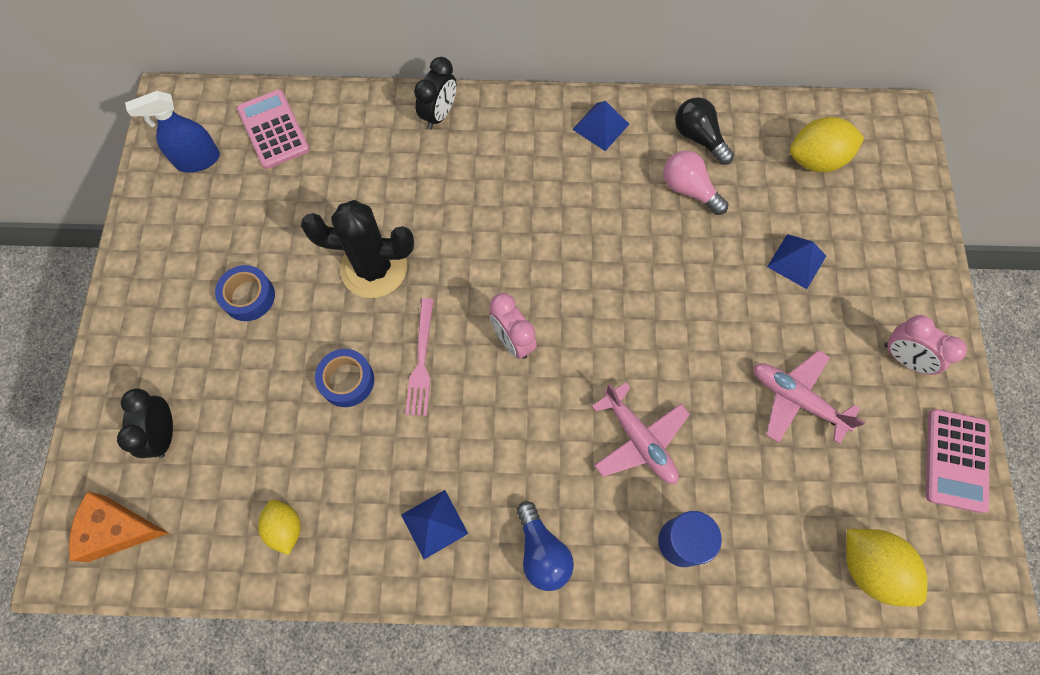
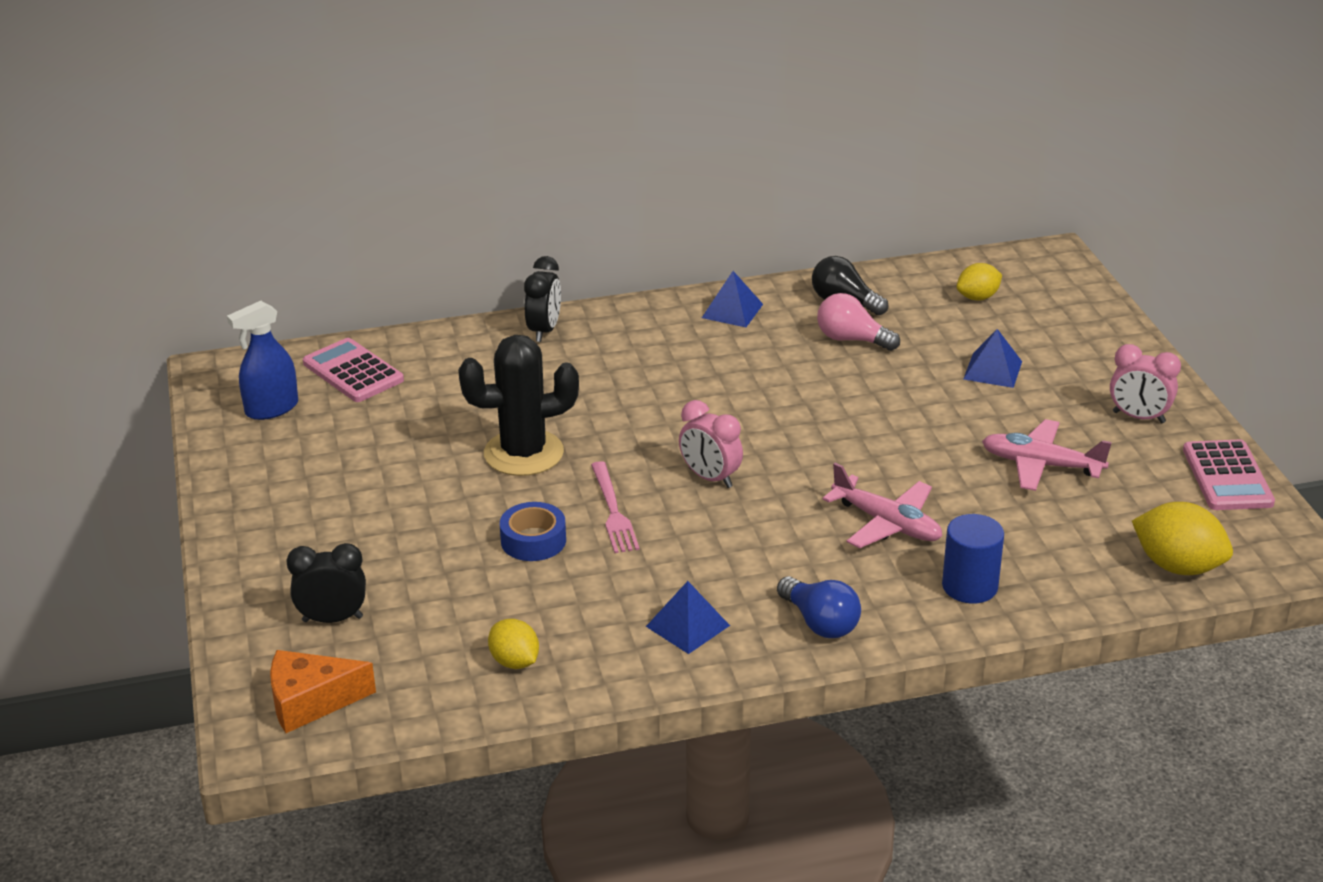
camera: 15 degrees left, 35 degrees down
(164, 434) = (332, 619): black clock -> black clock turned 105 degrees clockwise
(248, 297) = (384, 499): blue tape -> none
(816, 160) = (977, 297): yellow lemon -> yellow lemon, size x0.63

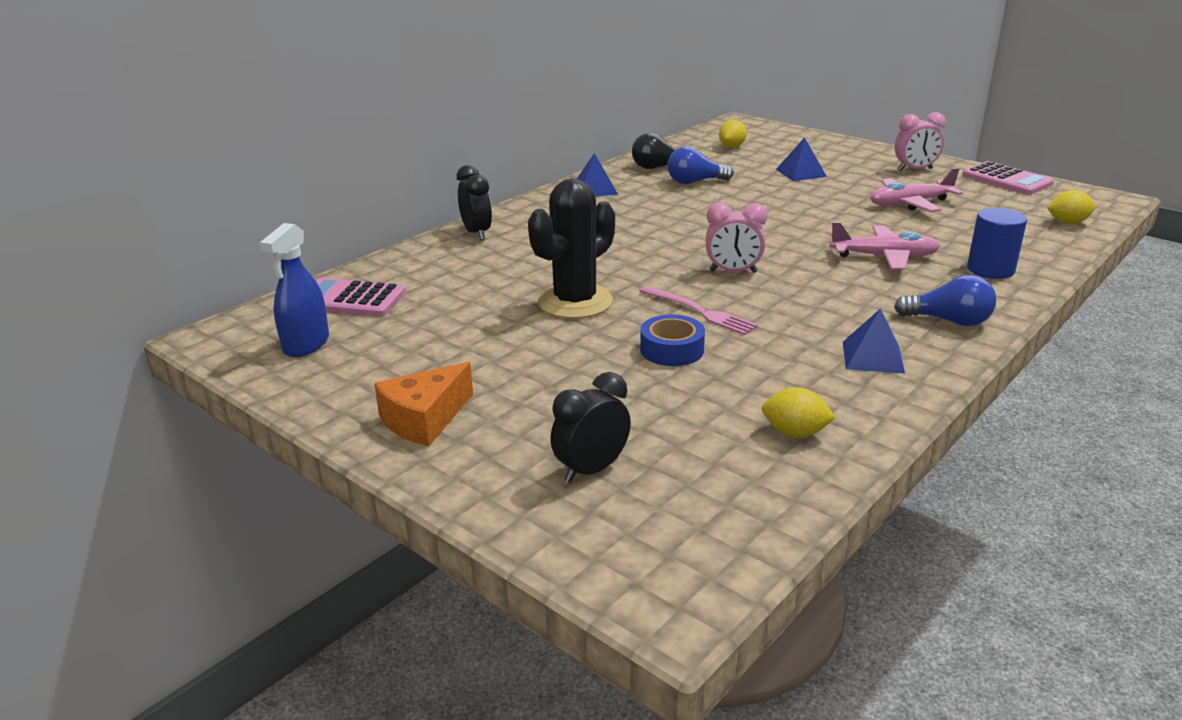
camera: 35 degrees left, 5 degrees down
(311, 701) = (674, 545): orange cheese -> orange cheese (425, 419)
(852, 339) = (695, 182): pink light bulb -> blue light bulb
(1177, 566) = (1067, 222): yellow lemon -> yellow lemon, size x0.63

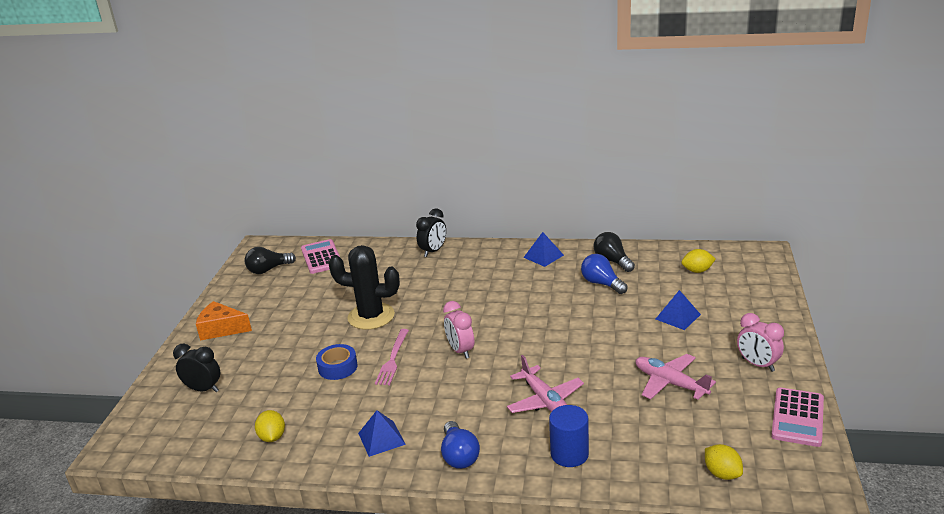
camera: 60 degrees right, 0 degrees up
(306, 344) = (268, 270): blue spray bottle -> black light bulb

